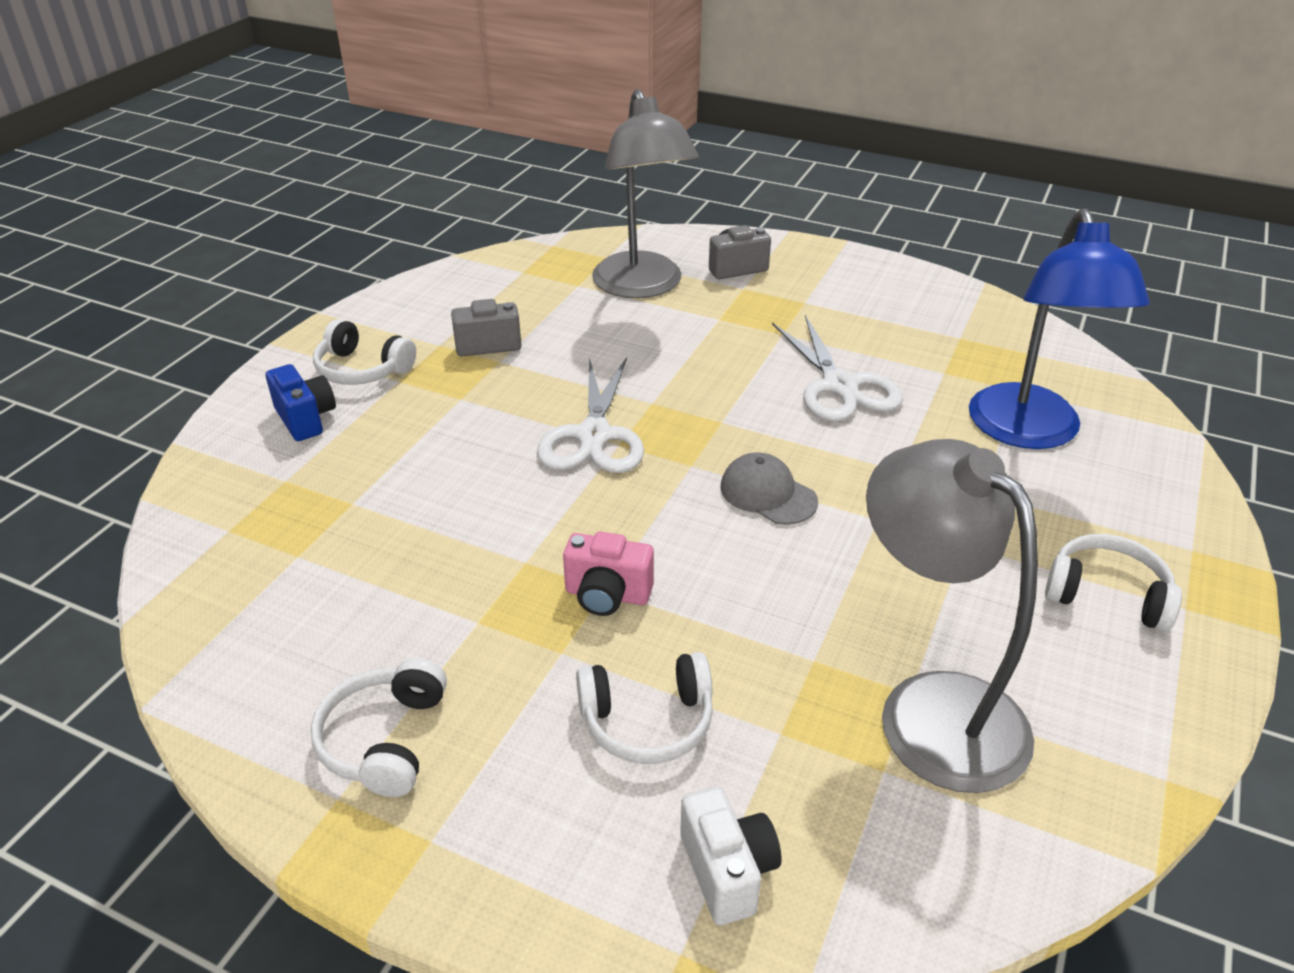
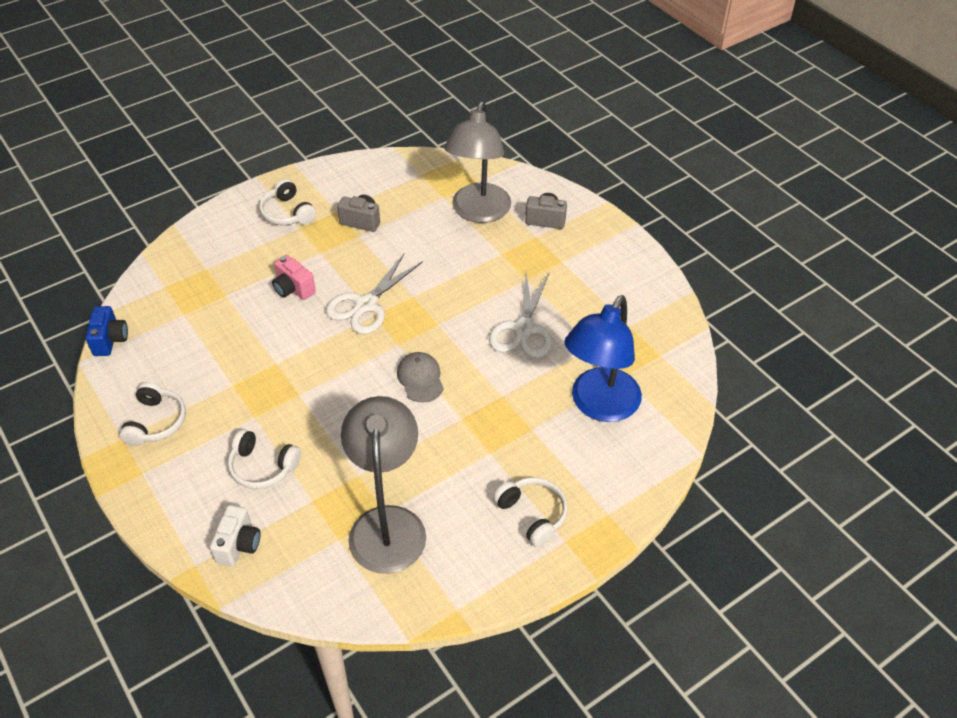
camera: 30 degrees right, 10 degrees up
(306, 419) = (239, 234): blue camera -> blue camera (110, 340)
(384, 739) = (156, 422): white headphones -> white headphones turned 150 degrees clockwise
(607, 595) = (297, 398): pink camera -> pink camera (293, 289)

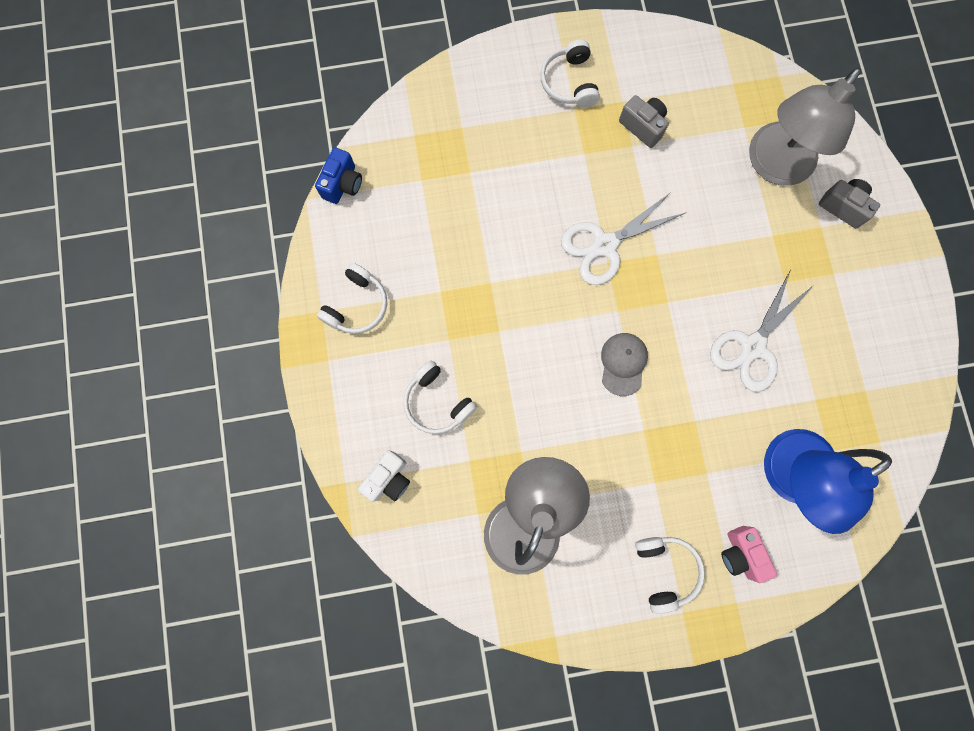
camera: 25 degrees right, 30 degrees up
(293, 289) = (539, 192): pink camera -> pink camera (740, 554)

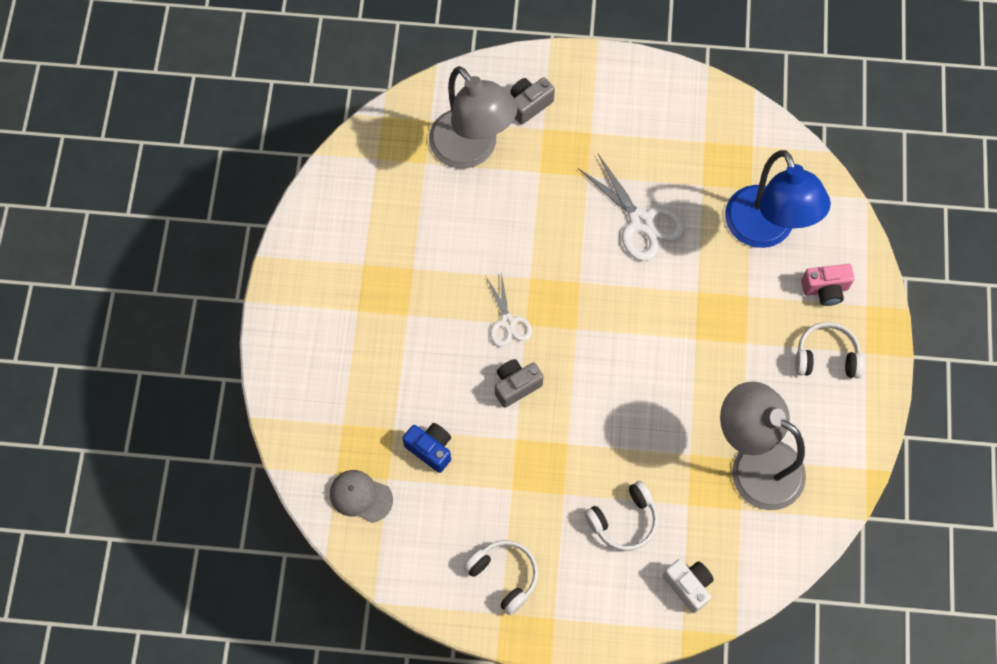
camera: 75 degrees left, 10 degrees down
(343, 184) = (368, 560): blue camera -> blue camera (430, 449)
(569, 82) = (327, 307): white headphones -> none
(605, 245) = (507, 322): white scissors -> white scissors, size x0.62
(623, 364) = (628, 339): grey cap -> grey cap (360, 496)
(643, 126) = (396, 253): grey camera -> grey camera (516, 386)

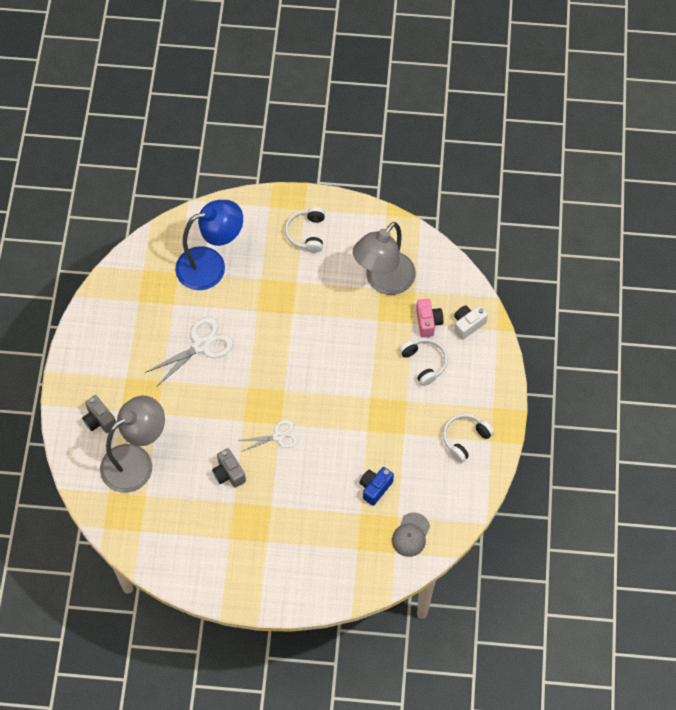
camera: 90 degrees left, 5 degrees down
(516, 386) = (327, 431): grey camera -> grey camera (229, 473)
(825, 289) = (257, 231): pink camera -> pink camera (428, 322)

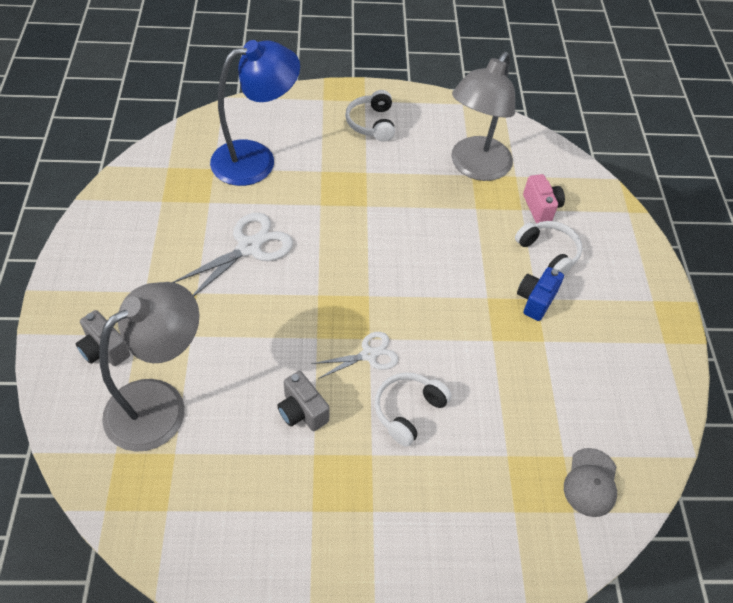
camera: 10 degrees left, 10 degrees down
(375, 488) = (521, 417): blue camera -> blue camera (535, 300)
(465, 439) = (629, 342): white headphones -> white headphones (408, 411)
(468, 325) = (591, 208): white camera -> none

